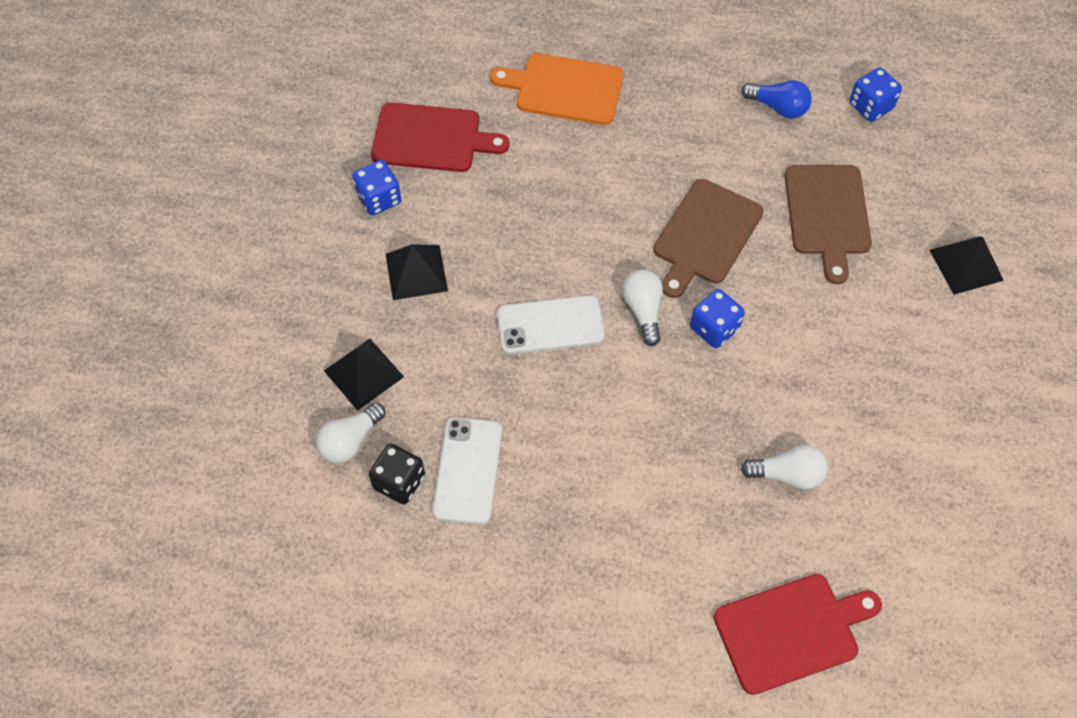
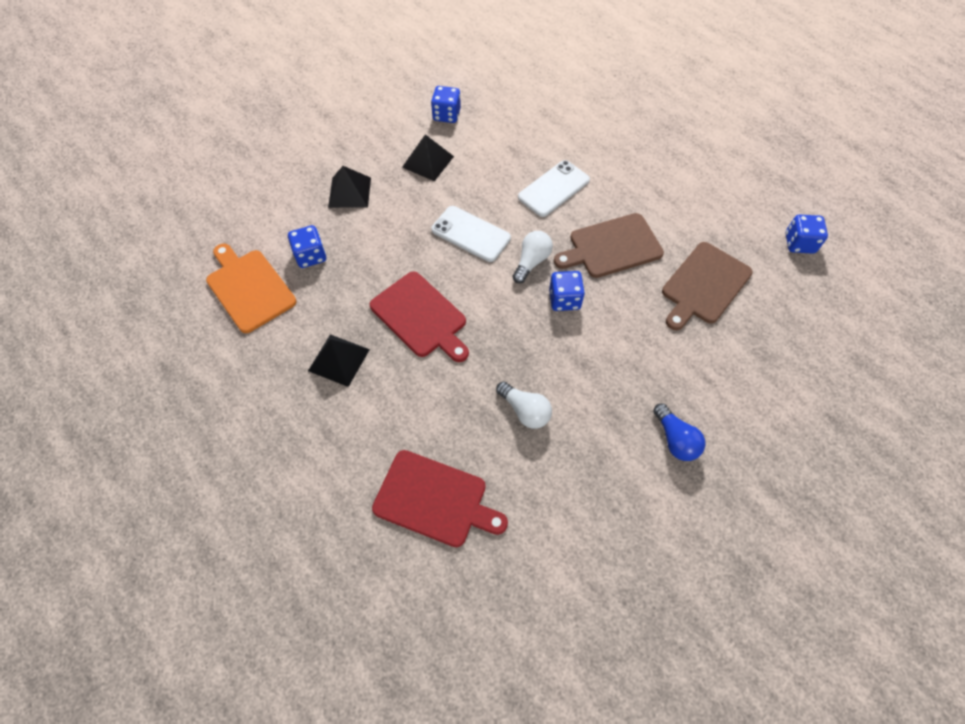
camera: 40 degrees right, 0 degrees up
(350, 441) = (309, 219): white light bulb -> none
(399, 482) = (310, 256): black dice -> blue dice
(432, 139) = (505, 103): red cutting board -> red cutting board (421, 317)
(468, 470) = (350, 275): white phone -> white phone (554, 189)
(564, 89) = (606, 121): orange cutting board -> orange cutting board (249, 288)
(778, 107) = (732, 207): blue light bulb -> blue light bulb (675, 439)
(966, 265) = (774, 376): black pyramid -> black pyramid (339, 360)

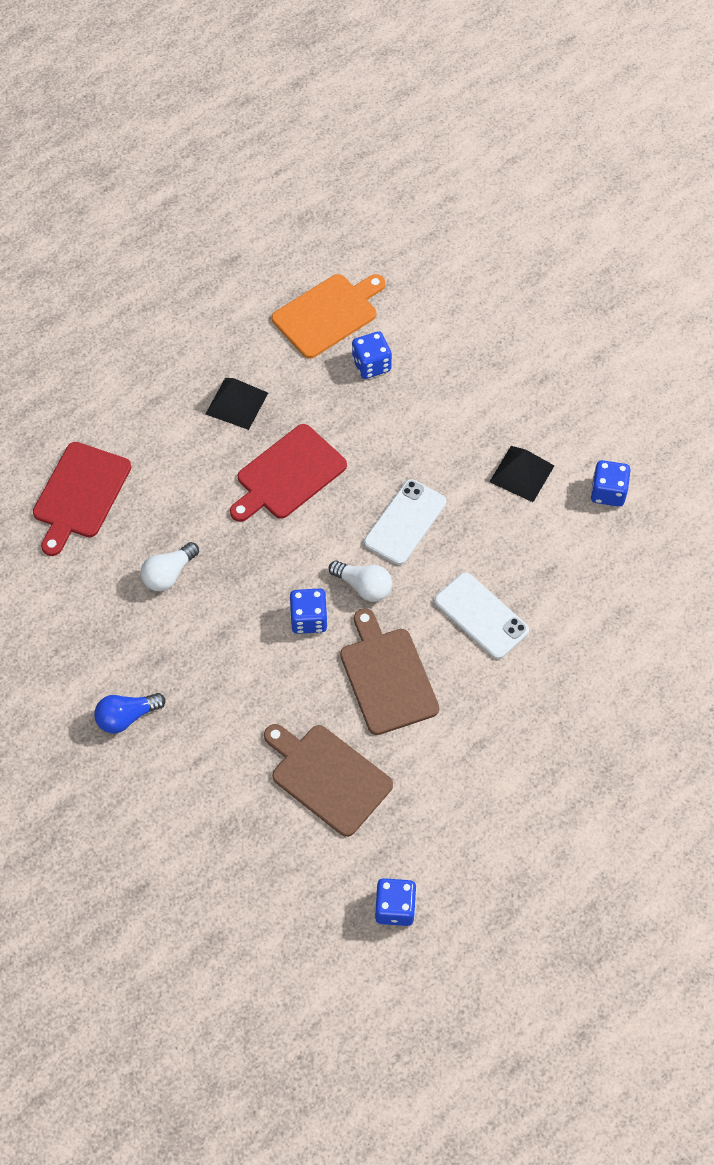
camera: 90 degrees right, 0 degrees up
(349, 192) = (467, 394): black pyramid -> none

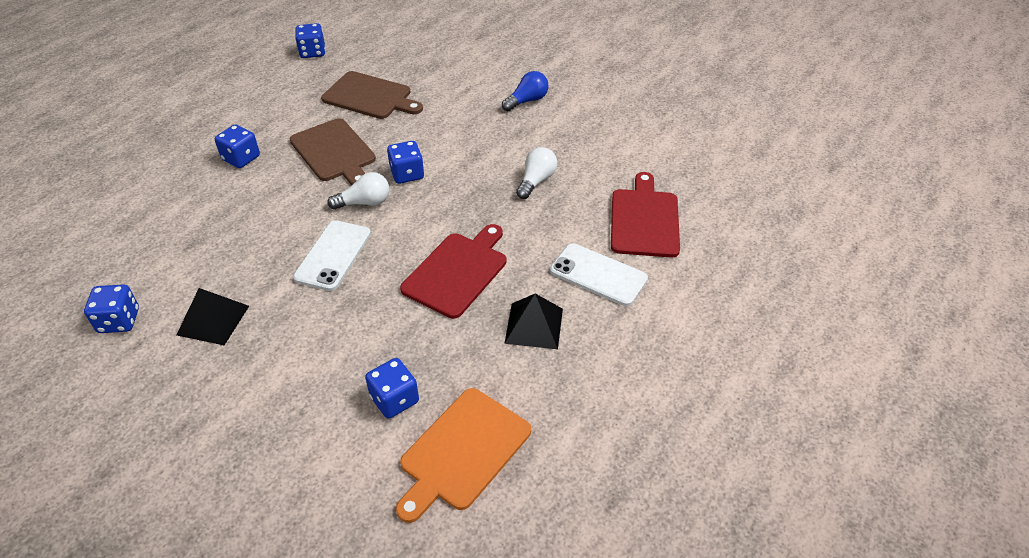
camera: 165 degrees right, 15 degrees down
(363, 586) = (364, 203): white light bulb -> white light bulb turned 150 degrees clockwise
(481, 616) = (256, 201): white phone -> white phone (598, 275)
(498, 693) = (241, 158): none -> blue dice

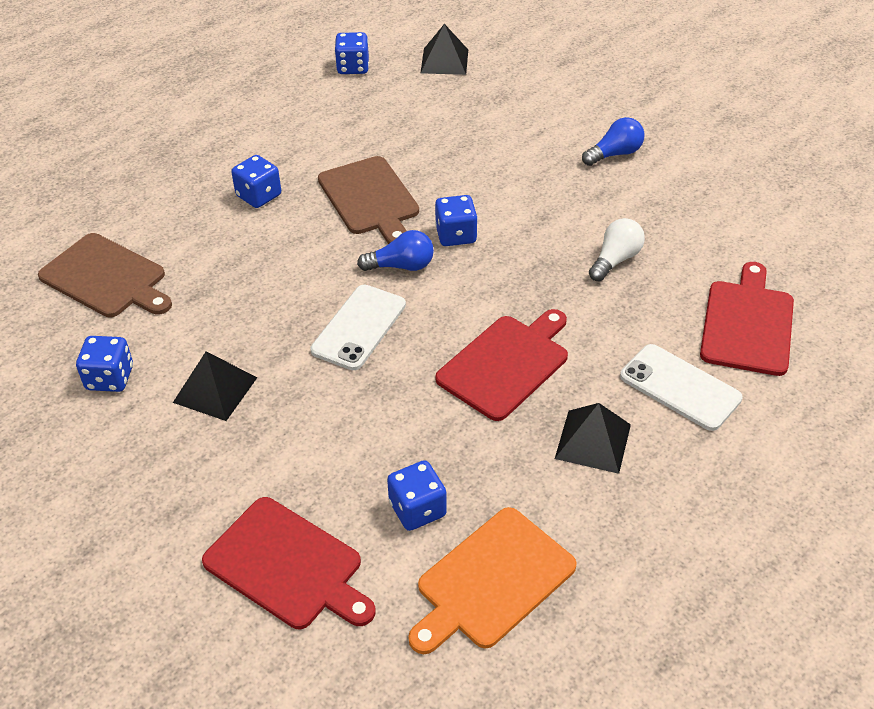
camera: 10 degrees right, 0 degrees up
(286, 462) = (288, 566): none -> red cutting board
(364, 203) = (401, 266): white light bulb -> blue light bulb
(370, 97) = (419, 131): brown cutting board -> brown cutting board (106, 278)
(386, 42) = (444, 61): none -> black pyramid

